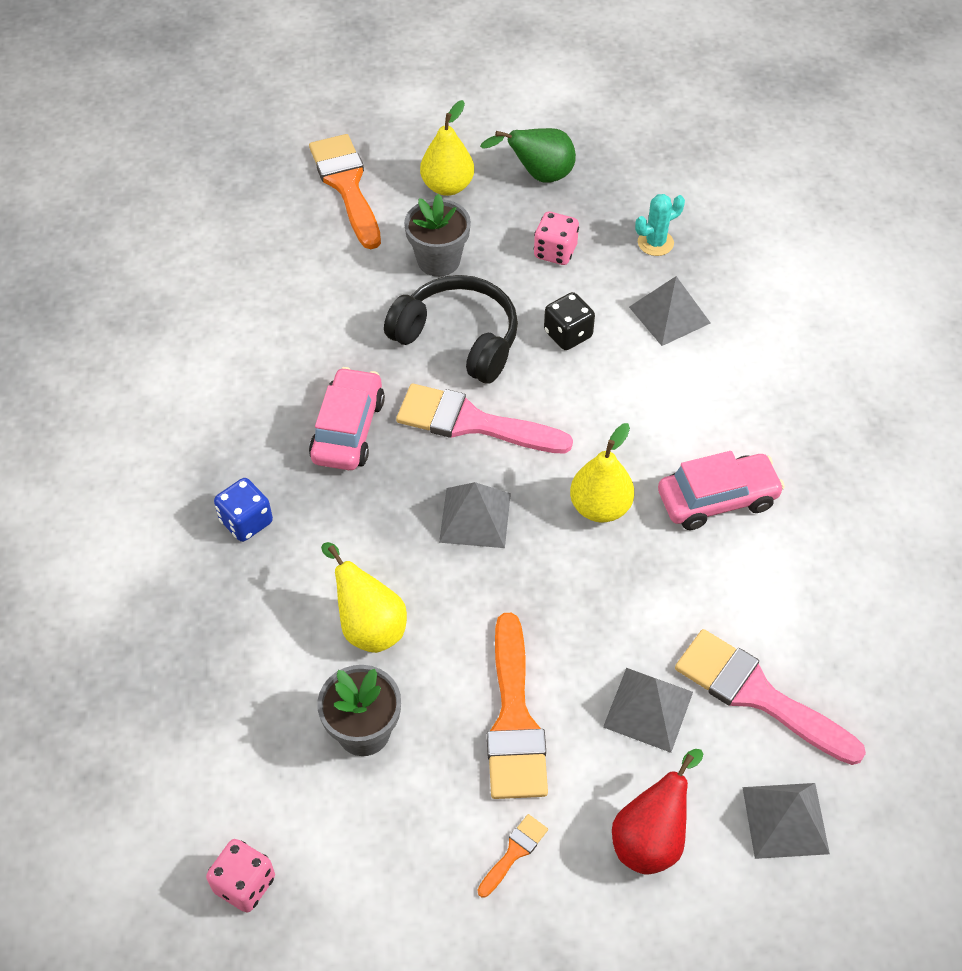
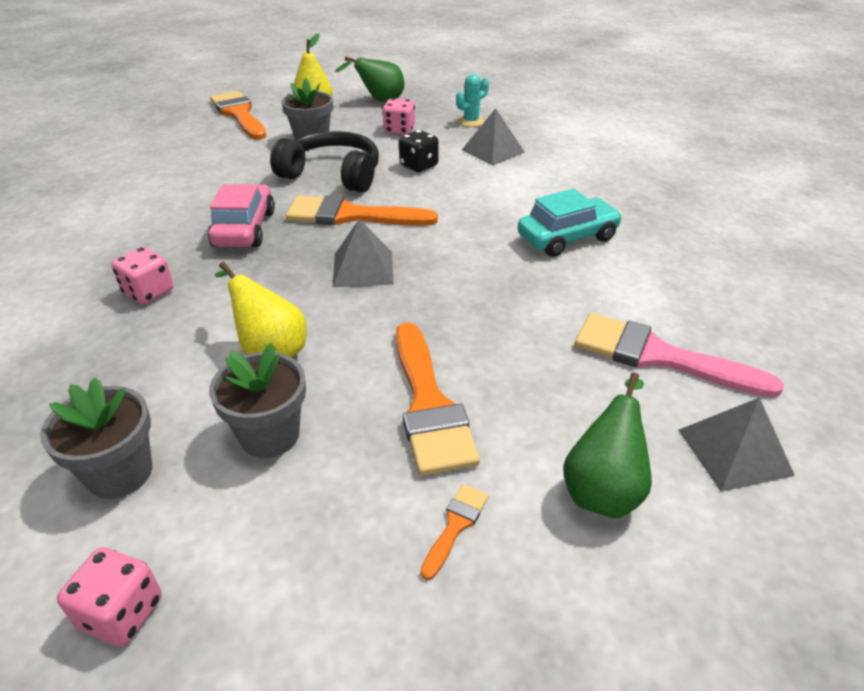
camera: 10 degrees left, 15 degrees down
(234, 751) = (120, 473): none -> grey flower pot
(246, 521) = (149, 292): blue dice -> pink dice
(472, 423) = (351, 215): pink brush -> orange brush
(600, 507) = (471, 251): yellow pear -> none
(648, 709) = (560, 380): grey pyramid -> none
(651, 838) = (603, 488): red pear -> green pear
(717, 499) = (567, 238): pink car -> turquoise car

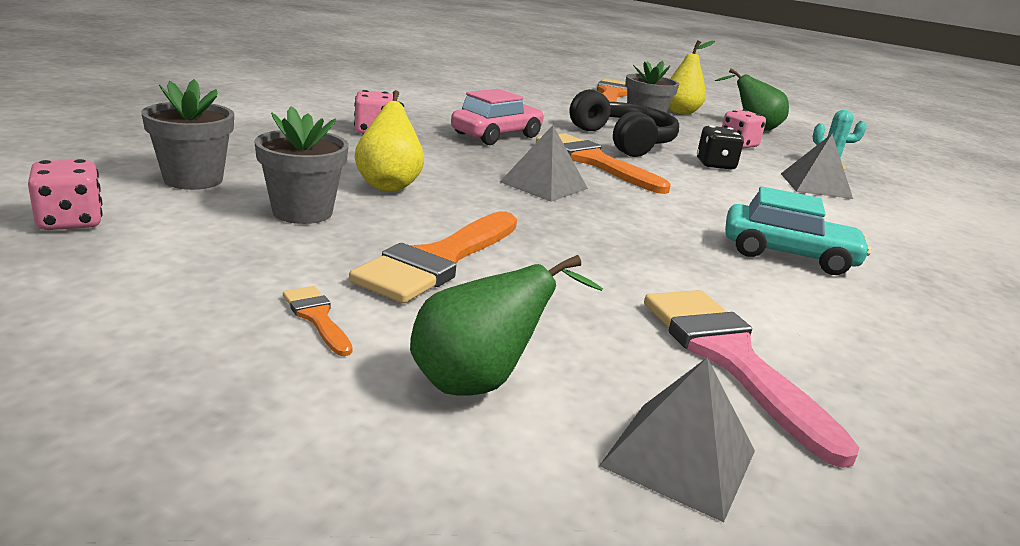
camera: 40 degrees right, 15 degrees down
(455, 525) = (317, 317): orange brush -> orange brush turned 105 degrees counterclockwise

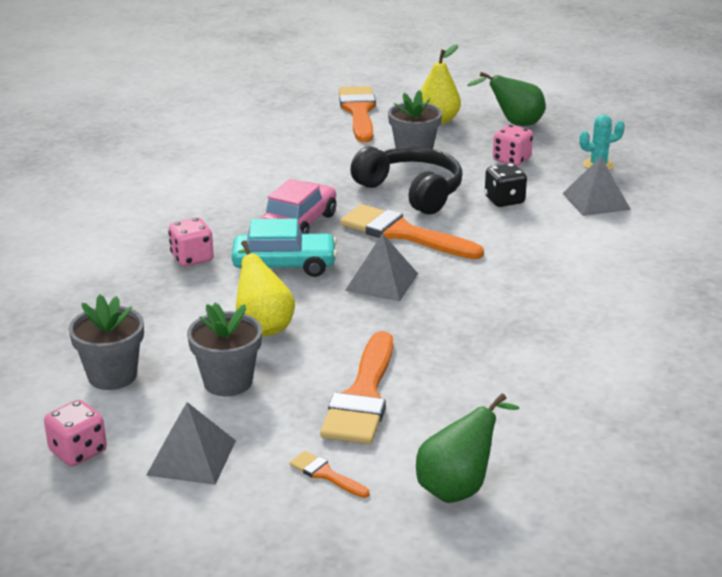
camera: 15 degrees left, 5 degrees up
(679, 458) = (594, 499): grey pyramid -> grey pyramid (192, 457)
(730, 358) = (595, 417): pink brush -> none
(788, 255) = (600, 301): turquoise car -> turquoise car (284, 266)

